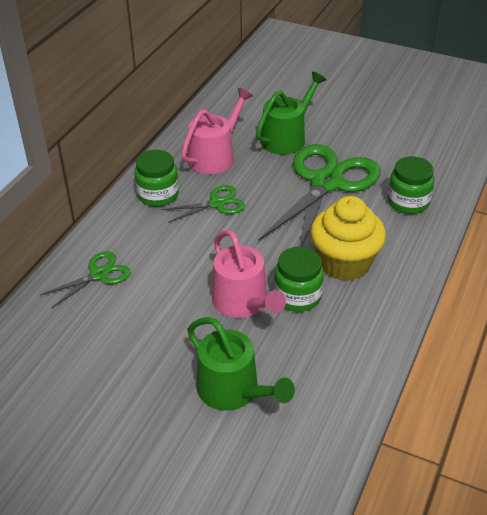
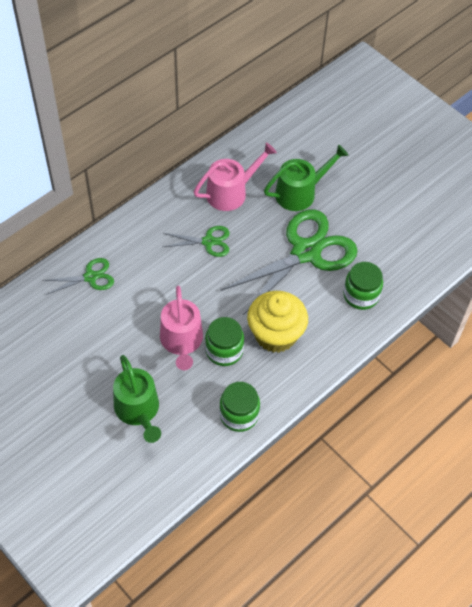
camera: 20 degrees right, 15 degrees up
(158, 195) = (167, 216): green jar -> green jar (239, 415)

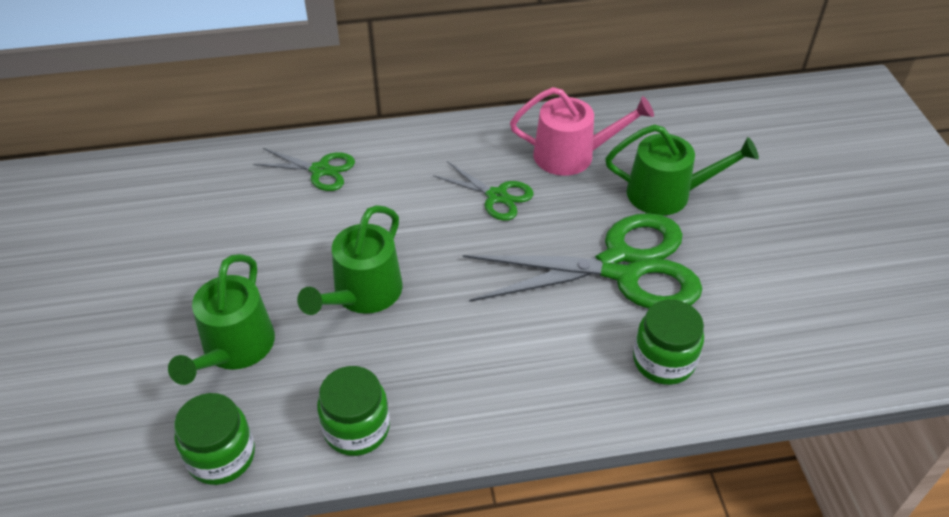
camera: 35 degrees right, 10 degrees down
(181, 341) = (363, 294): pink watering can -> green watering can
(224, 350) = (408, 333): green jar -> green jar (221, 456)
(275, 335) = (495, 349): yellow cupcake -> none

